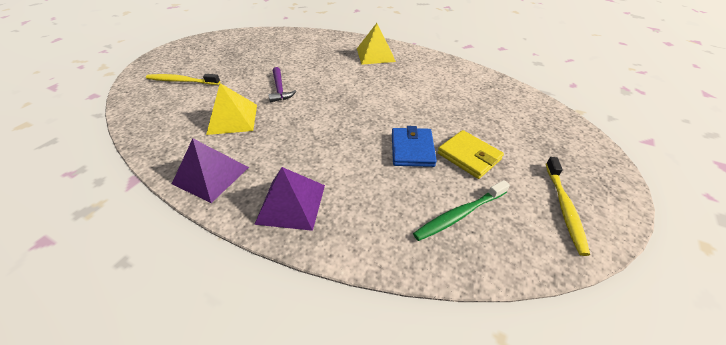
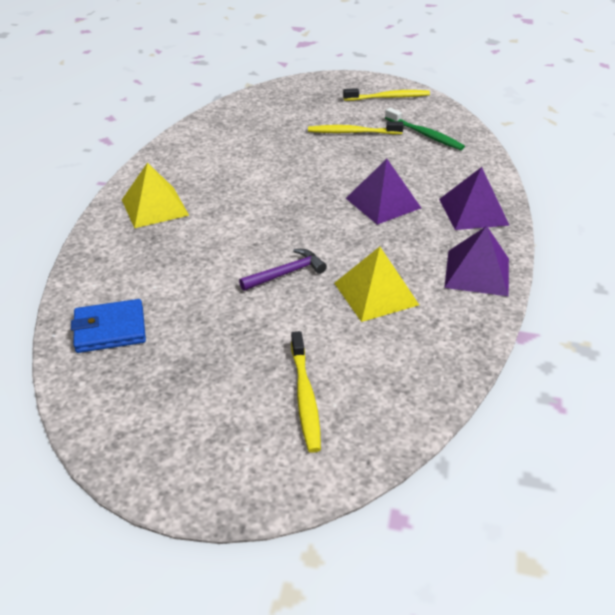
camera: 105 degrees left, 5 degrees down
(335, 147) = (383, 203): none -> purple pyramid
(412, 149) = (359, 160): blue wallet -> blue wallet (110, 329)
(469, 156) = (352, 132): yellow wallet -> yellow toothbrush

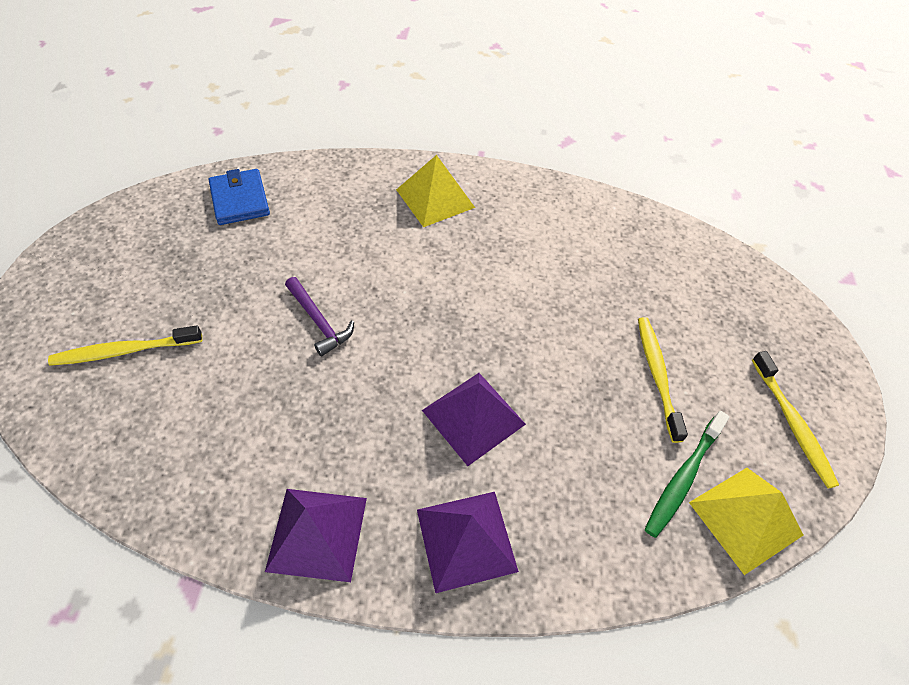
camera: 80 degrees right, 15 degrees up
(376, 293) = (278, 410): yellow pyramid -> yellow pyramid (745, 518)

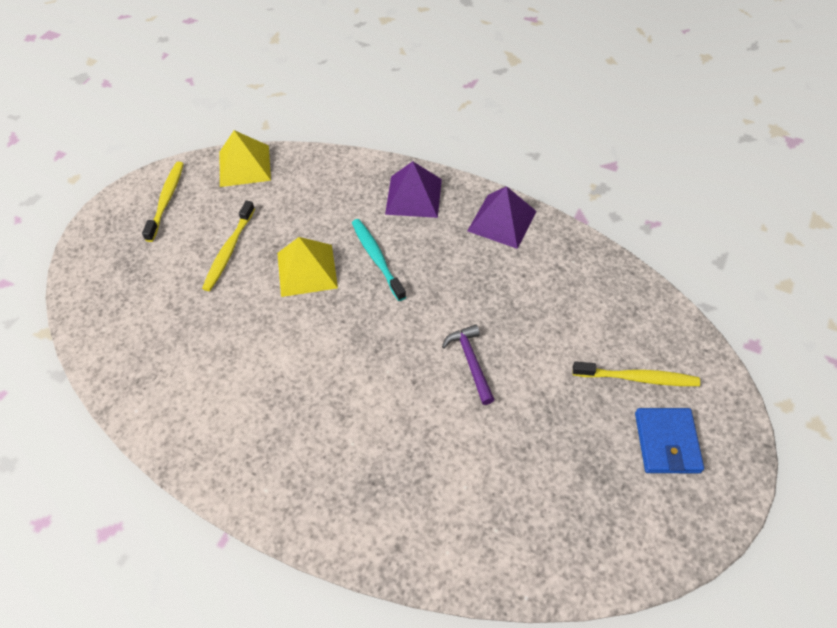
camera: 155 degrees left, 0 degrees up
(240, 200) = (528, 536): blue wallet -> blue wallet (666, 442)
(435, 198) = (312, 476): yellow pyramid -> yellow pyramid (307, 270)
(473, 417) = (377, 258): purple pyramid -> turquoise toothbrush
(683, 477) = (263, 192): green toothbrush -> none

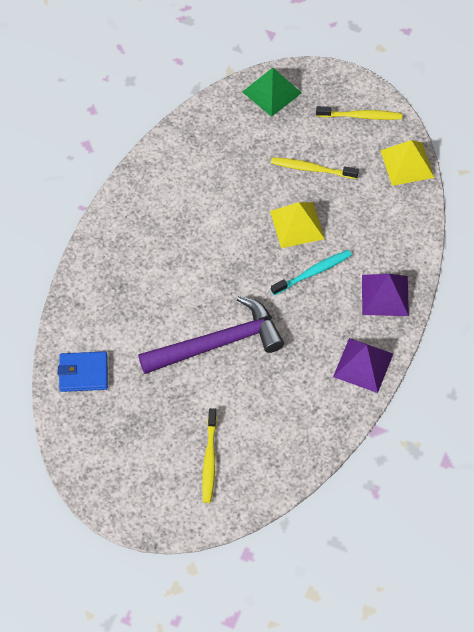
camera: 85 degrees right, 5 degrees up
(98, 285) = (271, 92): none -> green pyramid
(470, 362) = (218, 343): purple hammer -> purple hammer, size x2.13
(666, 442) = (155, 474): blue wallet -> blue wallet (83, 373)

